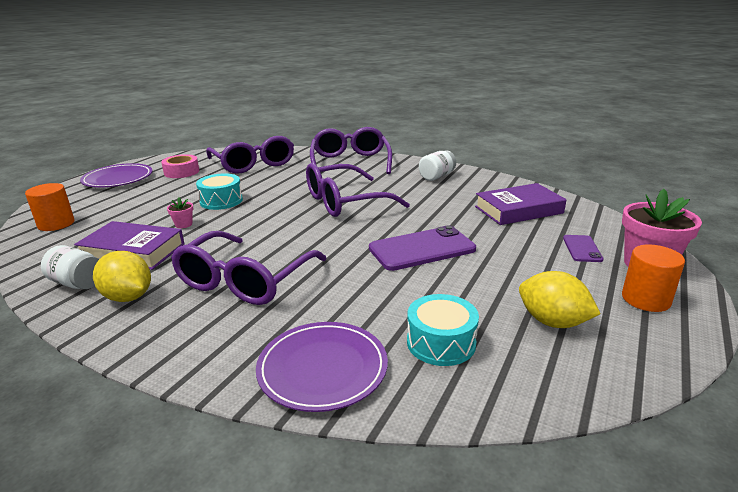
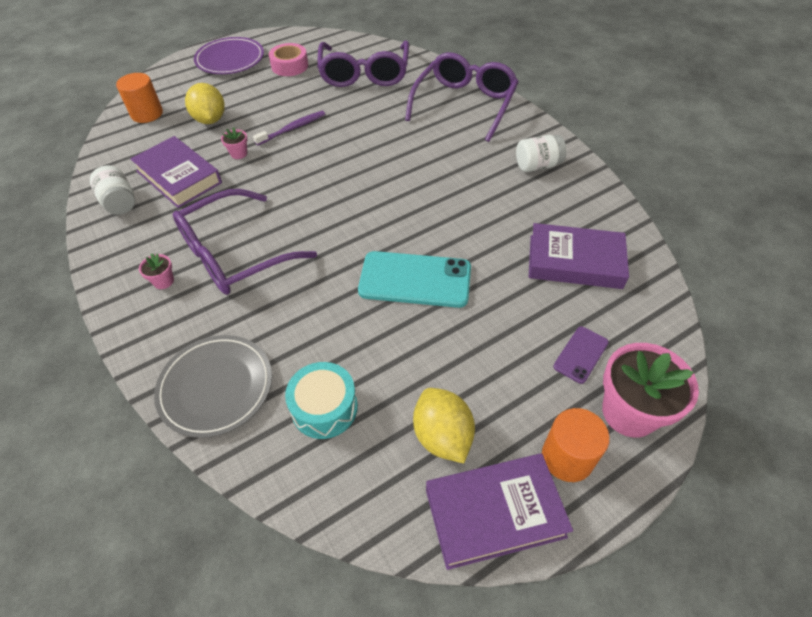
camera: 30 degrees right, 25 degrees up
(128, 297) = (142, 236): yellow lemon -> yellow lemon (210, 120)
(185, 319) = (163, 281): none -> pink flower pot
(221, 201) = (292, 128): turquoise drum -> purple toothbrush
(322, 369) = (216, 387): purple plate -> grey plate
(344, 202) = (402, 174): purple glasses -> none
(422, 249) = (415, 280): purple phone -> turquoise phone
(645, 348) = (494, 513): none -> purple book

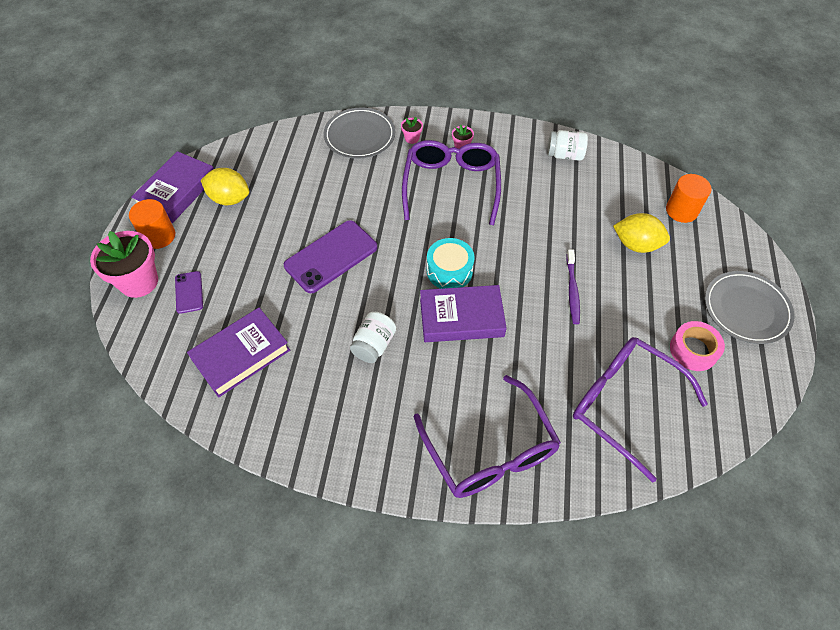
camera: 130 degrees right, 5 degrees up
(179, 177) = (567, 194): purple book -> purple book (461, 317)
(230, 59) = (746, 309): purple plate -> grey plate
(239, 154) = (566, 239): pink flower pot -> pink flower pot (412, 138)
(324, 408) = (299, 167): turquoise drum -> turquoise drum (449, 271)
(415, 280) = (331, 256): turquoise phone -> purple phone
(537, 165) = (348, 428): white jar -> white jar (374, 345)

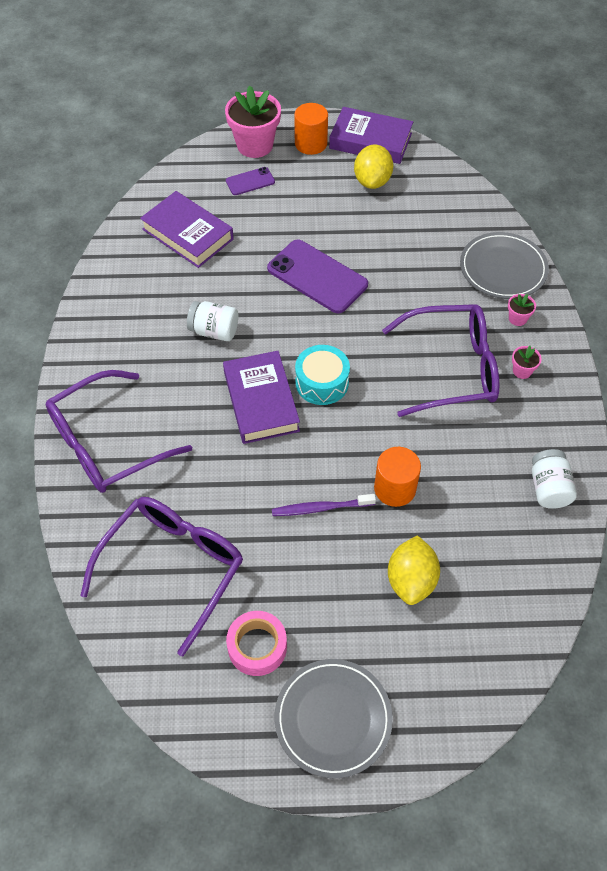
camera: 80 degrees right, 0 degrees up
(681, 210) = (489, 640): orange cylinder -> orange cylinder (395, 488)

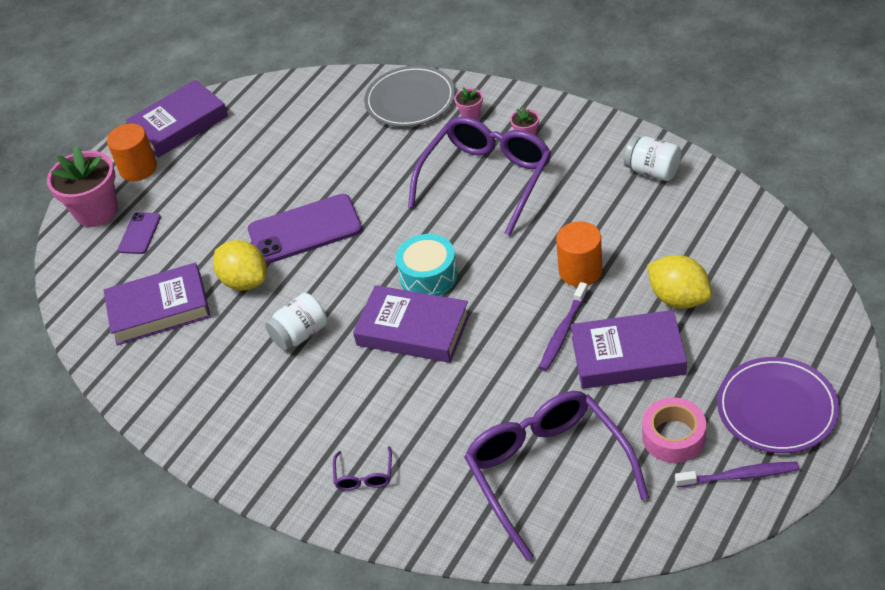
camera: 50 degrees left, 10 degrees down
(106, 444) = (364, 476): purple glasses -> purple glasses, size x0.40
(243, 719) = (739, 476): none -> purple toothbrush
(324, 570) = (628, 355): none -> purple book
(333, 719) = (776, 408): grey plate -> purple plate
(372, 181) = (229, 143): yellow lemon -> yellow lemon (245, 281)

